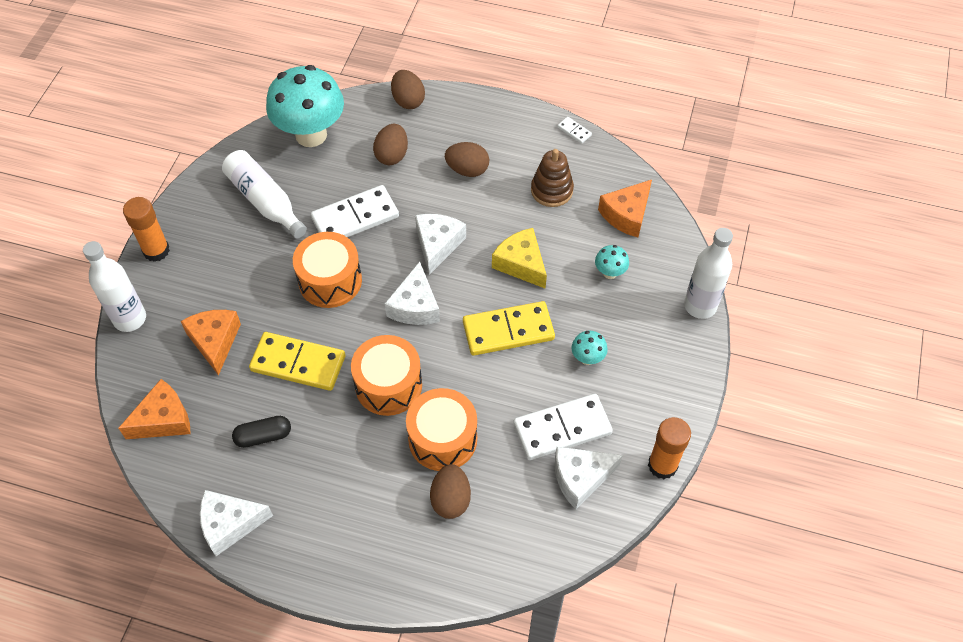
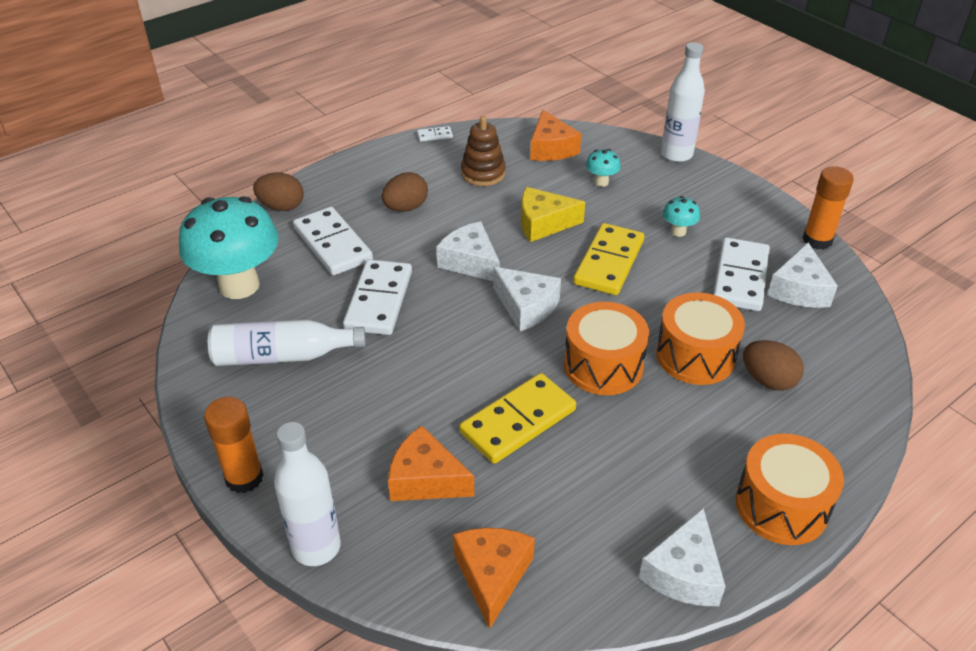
camera: 55 degrees left, 15 degrees down
(263, 436) = (588, 491): black capsule -> none
(330, 281) = (437, 352): orange drum -> orange drum (781, 506)
(392, 155) = (333, 244): brown egg -> white domino

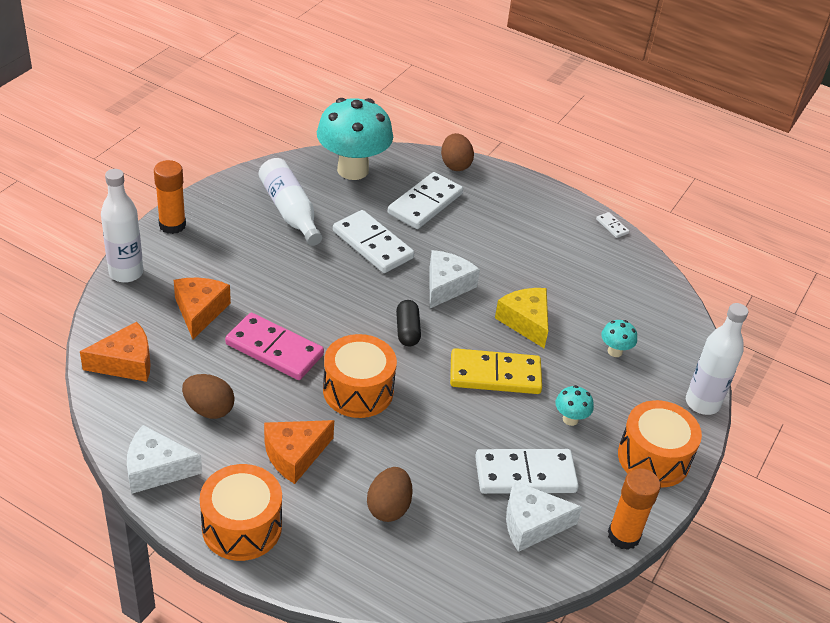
camera: 65 degrees right, 0 degrees up
(379, 300) = (372, 245): white domino -> white domino turned 60 degrees clockwise
(406, 208) = (495, 232): brown egg -> brown egg (209, 409)
(483, 173) = (575, 269): brown stacking toy -> none
(518, 421) = (274, 349): yellow domino -> pink domino
(526, 307) = (407, 331): white cheese -> black capsule
(551, 148) = (646, 307): orange cheese -> orange cheese (295, 455)
(695, 356) = (398, 451): orange drum -> orange drum (653, 458)

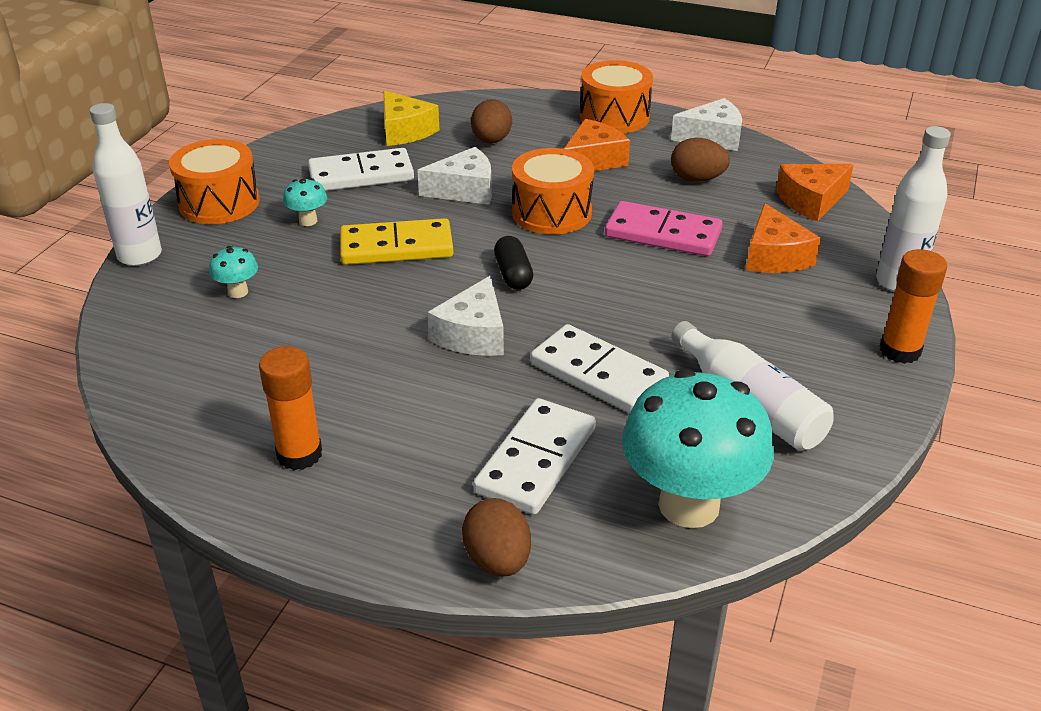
camera: 175 degrees right, 5 degrees down
(525, 322) = (357, 307): yellow cheese -> yellow cheese (405, 131)
(532, 524) = (355, 146): white cheese -> white cheese (464, 190)
(612, 226) = (193, 480): white domino -> none
(623, 536) = (267, 149): orange glue stick -> orange glue stick (299, 454)

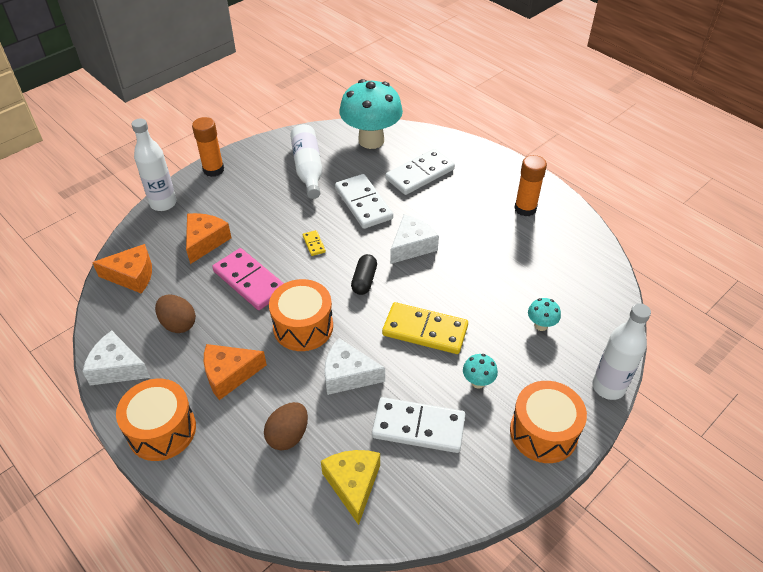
camera: 155 degrees left, 10 degrees up
(497, 560) = (457, 145): brown egg -> none
(622, 295) = (314, 244): none -> yellow domino

